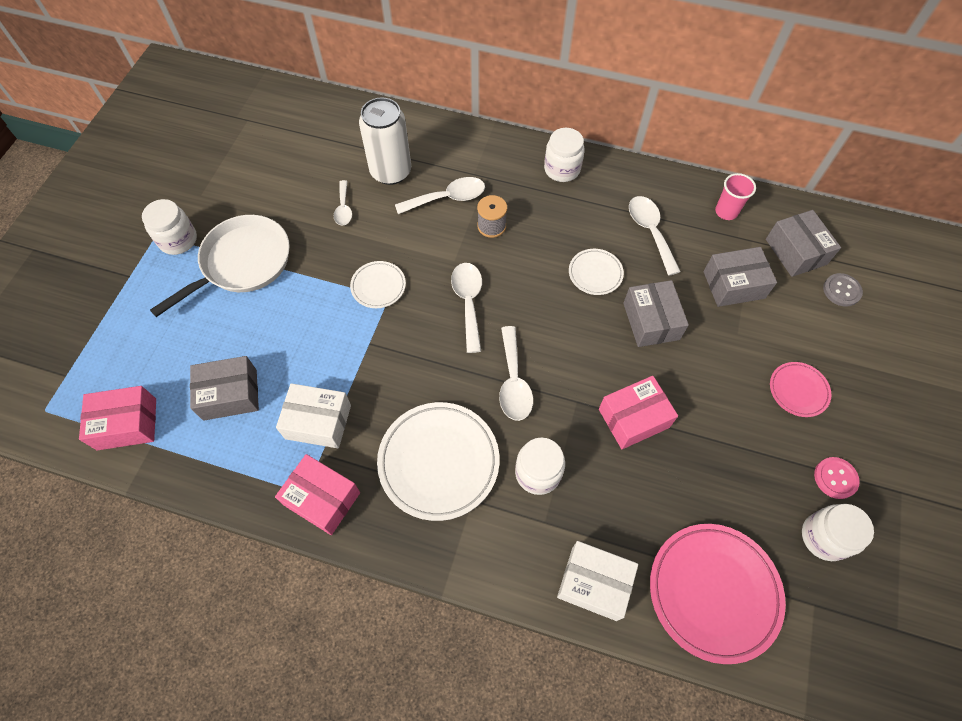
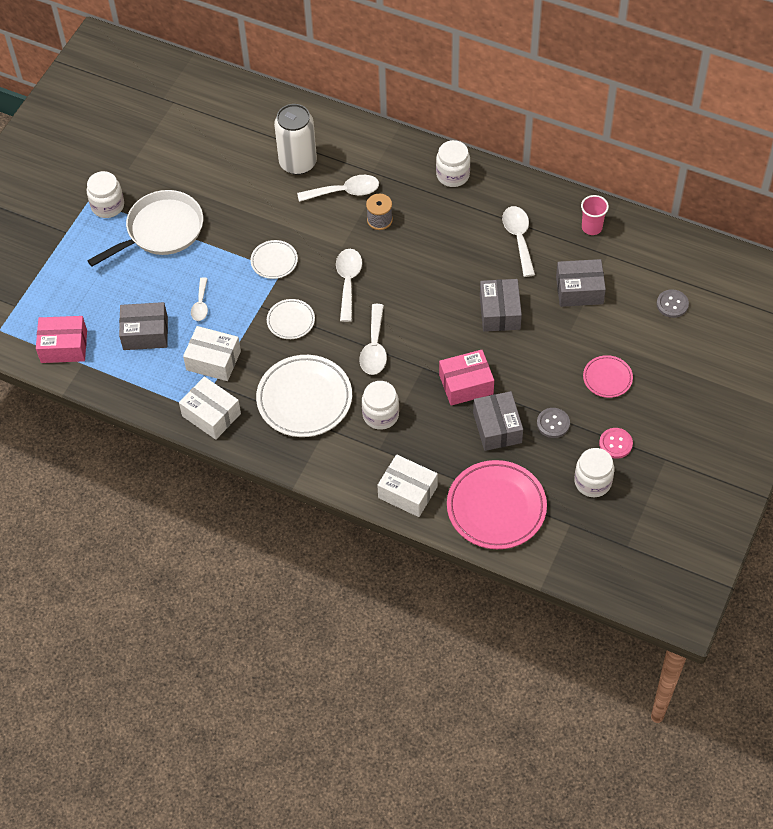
camera: 10 degrees right, 5 degrees down
(322, 499) = (211, 415): pink box -> white box
(343, 208) = (252, 192): white spoon -> white spoon (200, 304)
(595, 273) = (461, 269): white plate -> white plate (291, 321)
(752, 459) = (553, 423): none -> grey button
(795, 252) = (643, 268): grey box -> grey box (497, 428)

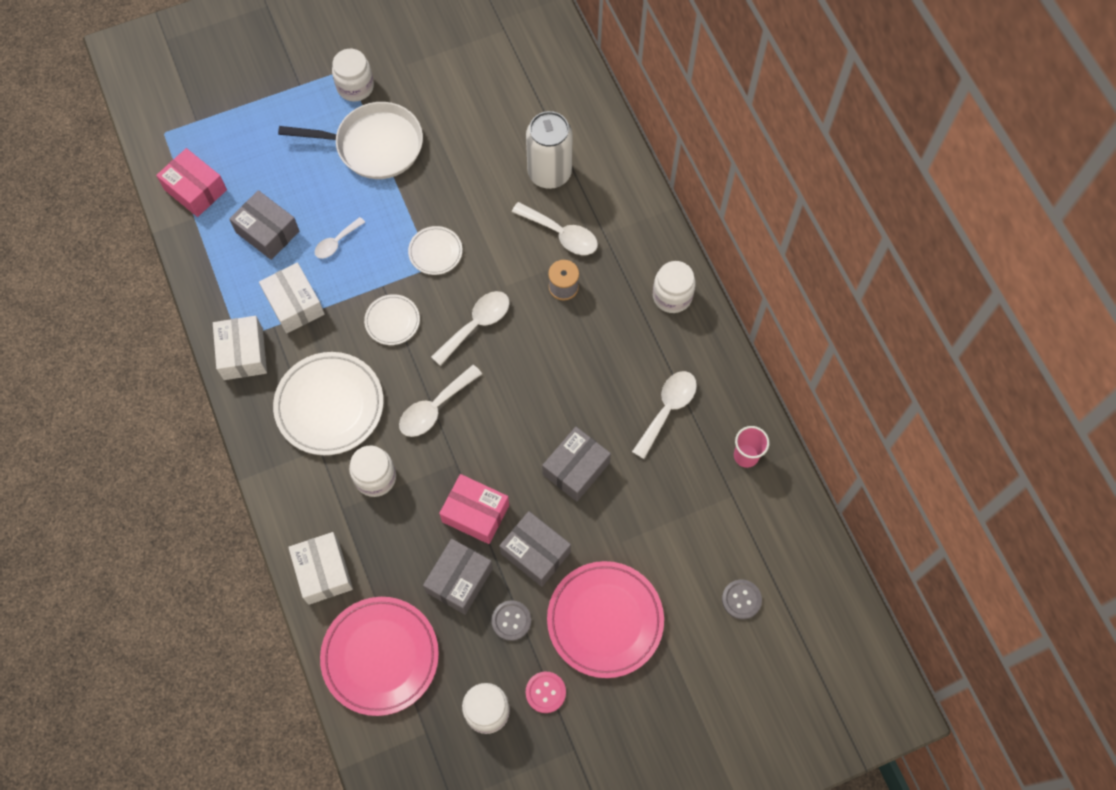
camera: 40 degrees right, 10 degrees up
(579, 290) = (669, 509): grey box -> grey box (535, 552)
(607, 378) = (605, 620): pink plate -> pink plate, size x1.93

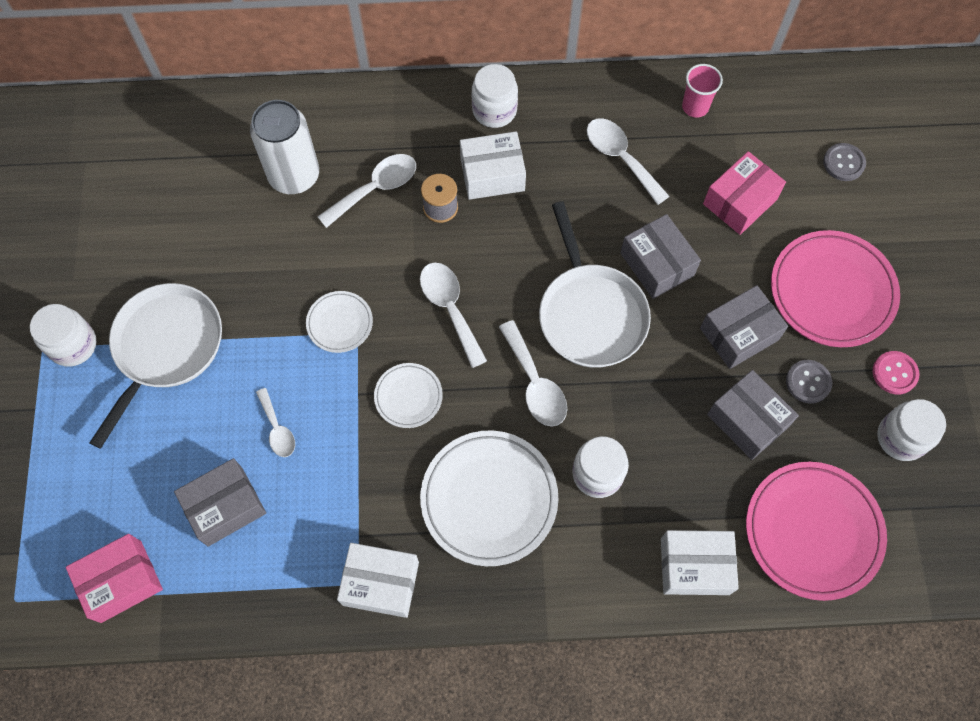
camera: 70 degrees left, 0 degrees up
(294, 304) = (339, 502): white box -> white box (492, 174)
(475, 513) = (675, 380): pink box -> pink box (740, 201)
(510, 430) = (590, 314): none -> white pan

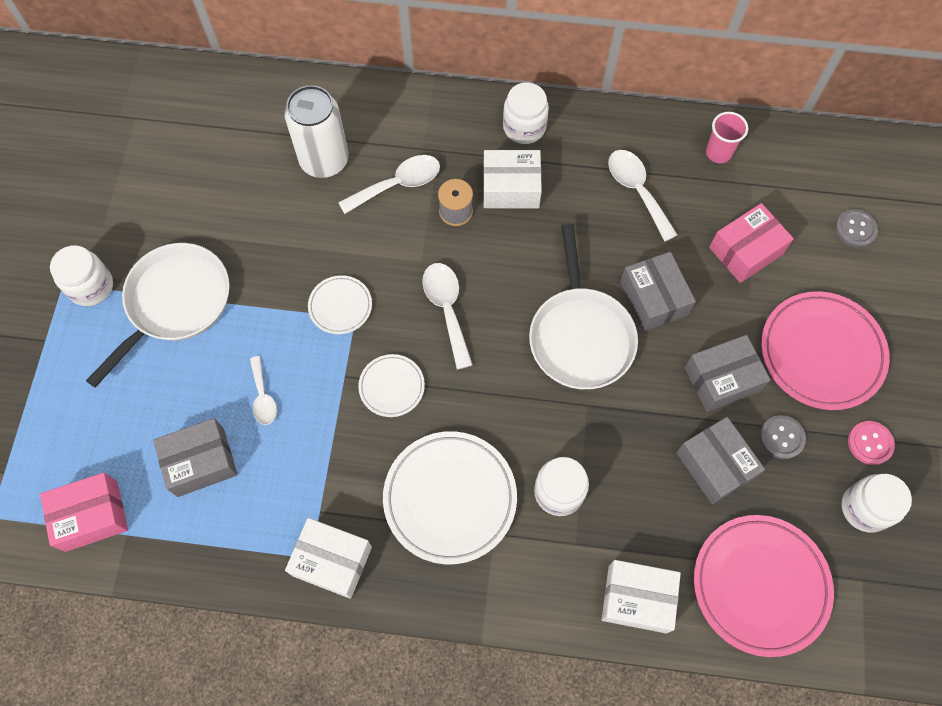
camera: 10 degrees right, 0 degrees up
(535, 383) = (514, 394): white spoon -> none

